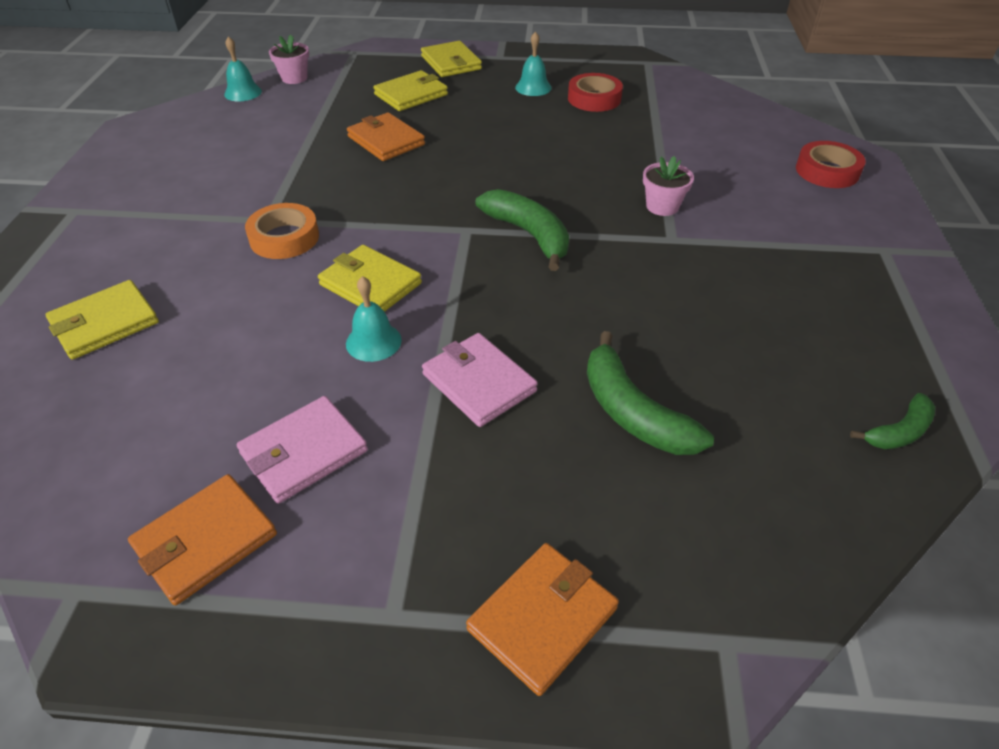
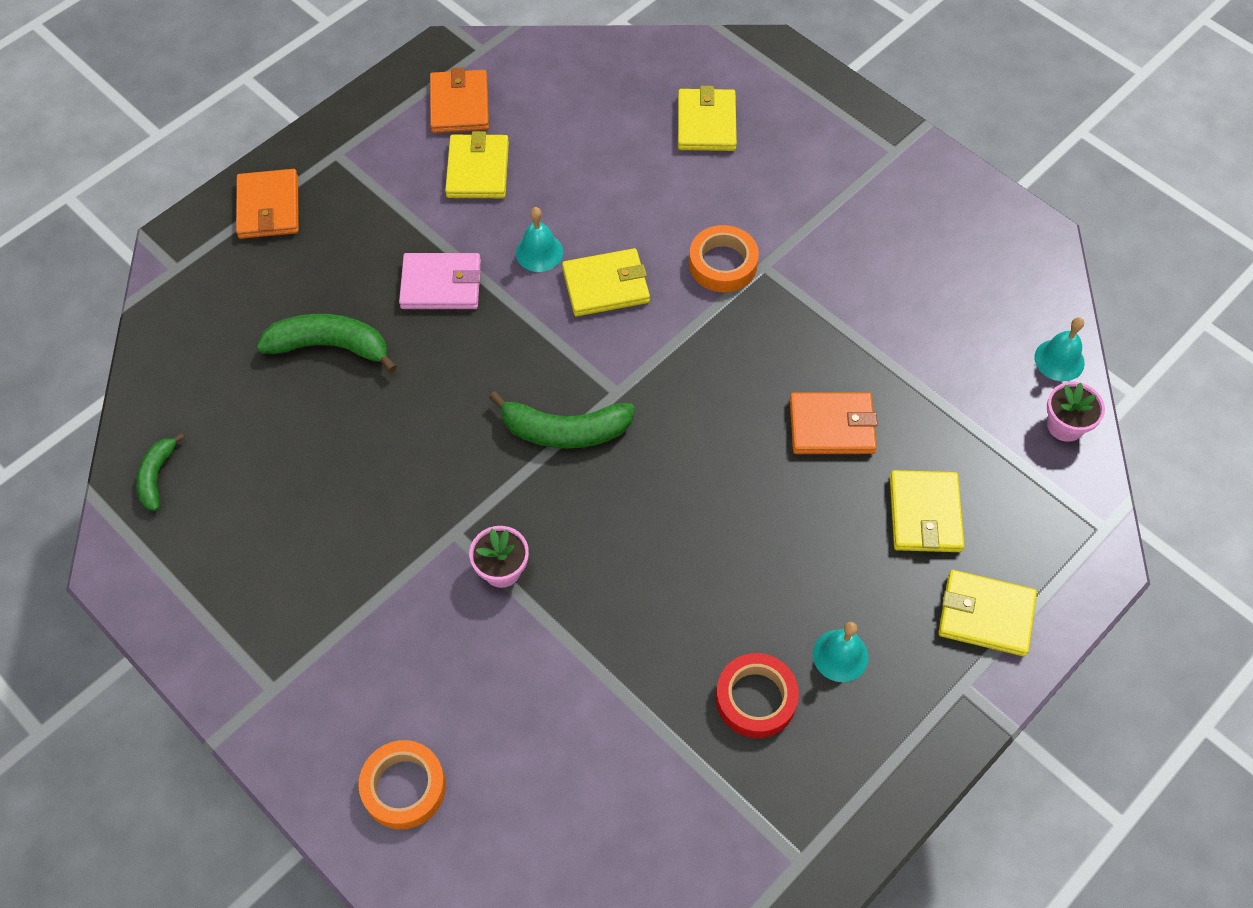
camera: 130 degrees right, 15 degrees up
(303, 452) = (478, 170): pink wallet -> yellow wallet
(827, 171) = (404, 787): red tape -> orange tape

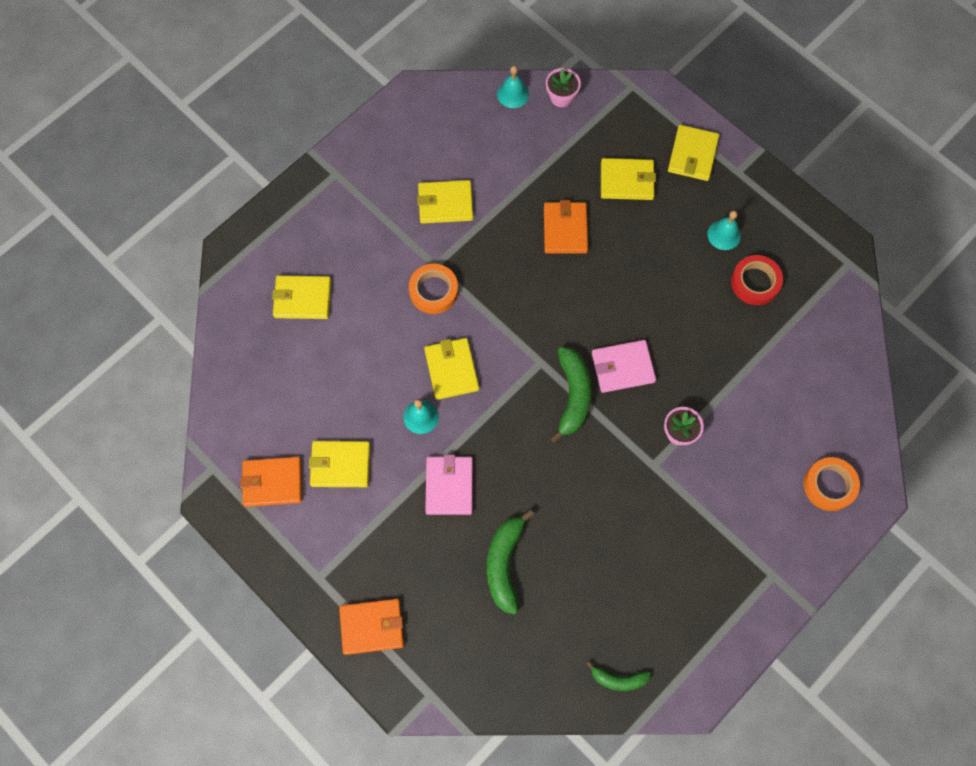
camera: 90 degrees left, 10 degrees up
(607, 497) = (622, 367): none -> pink wallet
(861, 276) = (445, 203): none -> yellow wallet

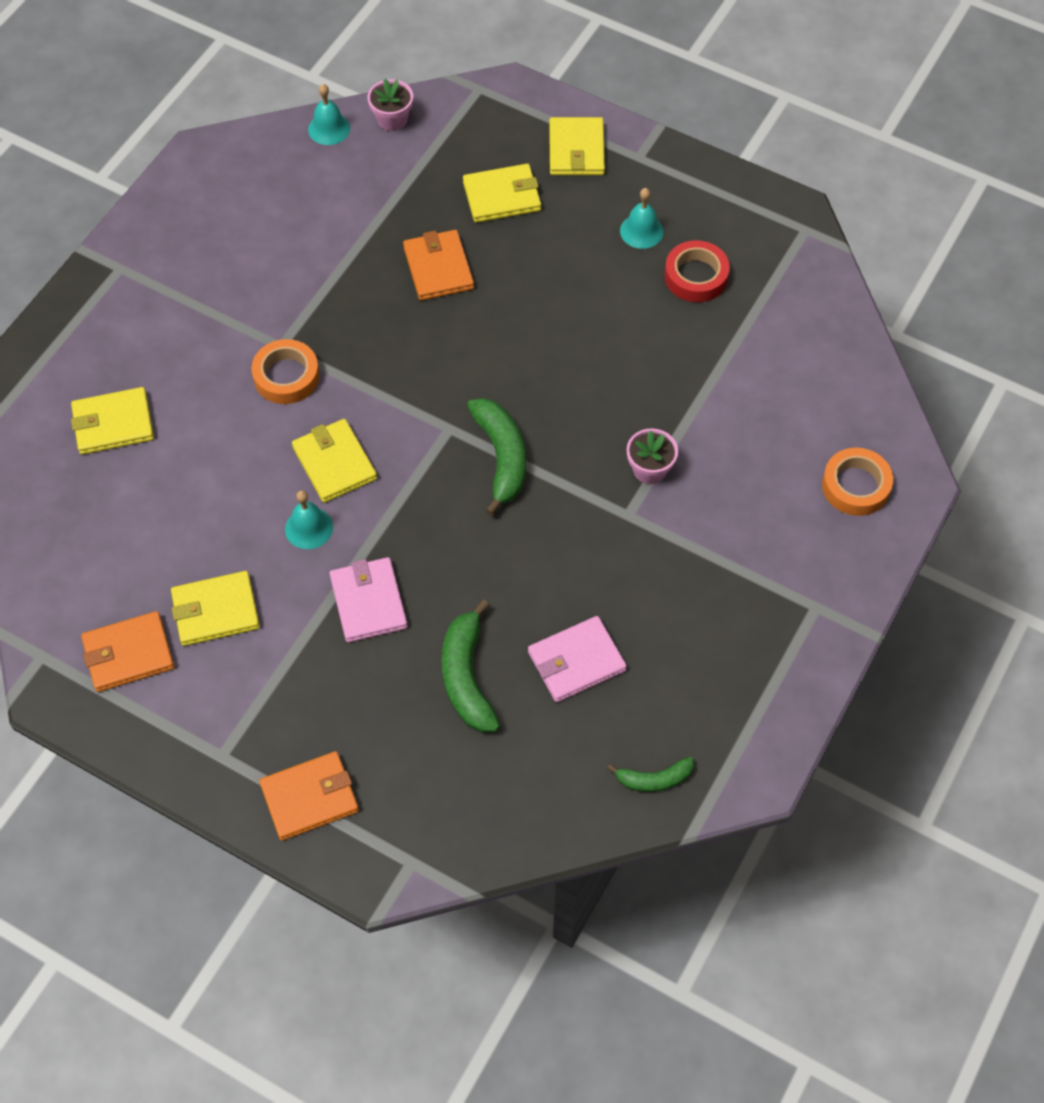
camera: 15 degrees left, 10 degrees down
(445, 203) = (274, 271): yellow wallet -> none
(622, 367) = (556, 410): pink wallet -> pink wallet (576, 661)

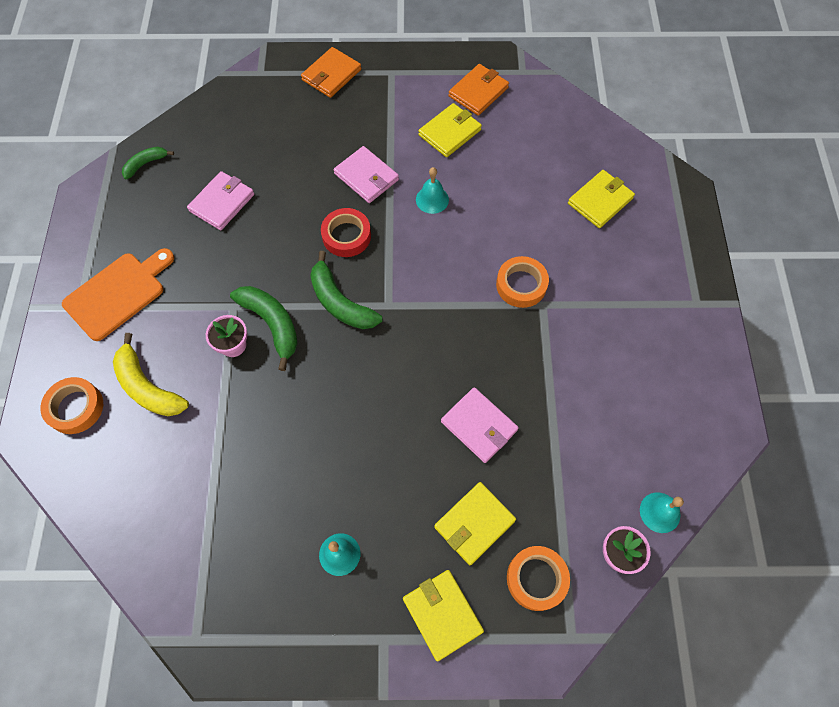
camera: 150 degrees right, 5 degrees up
(334, 463) = (446, 245): yellow wallet -> none
(438, 268) = (479, 426): orange wallet -> pink wallet
(467, 677) = (282, 165): green banana -> green banana (272, 324)
(477, 135) = (536, 579): none -> orange tape
(696, 276) = (272, 532): red tape -> red tape (346, 236)
(761, 599) = (118, 293): none -> orange cutting board
(766, 470) = (148, 387): none -> yellow banana

